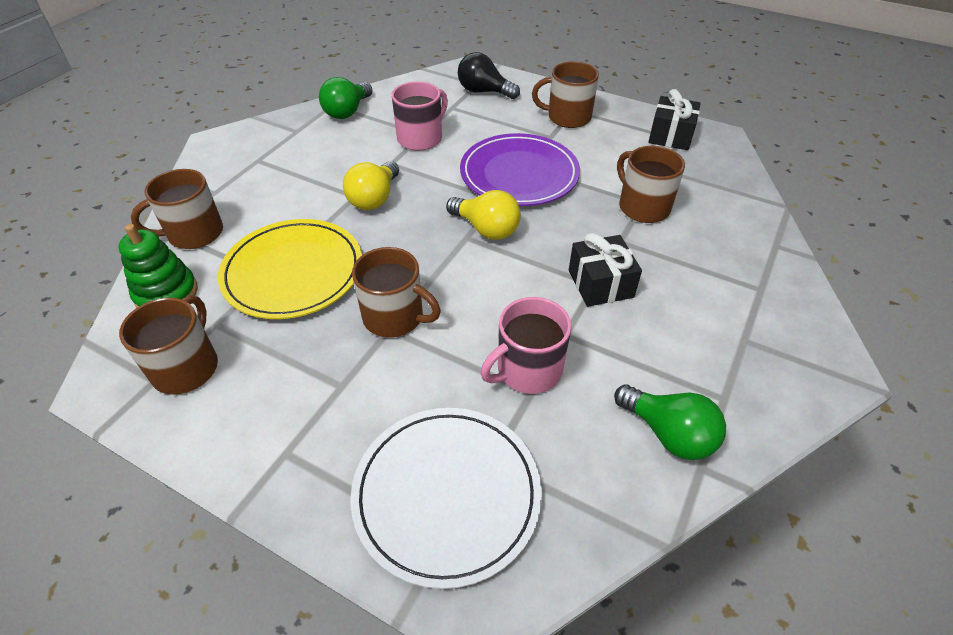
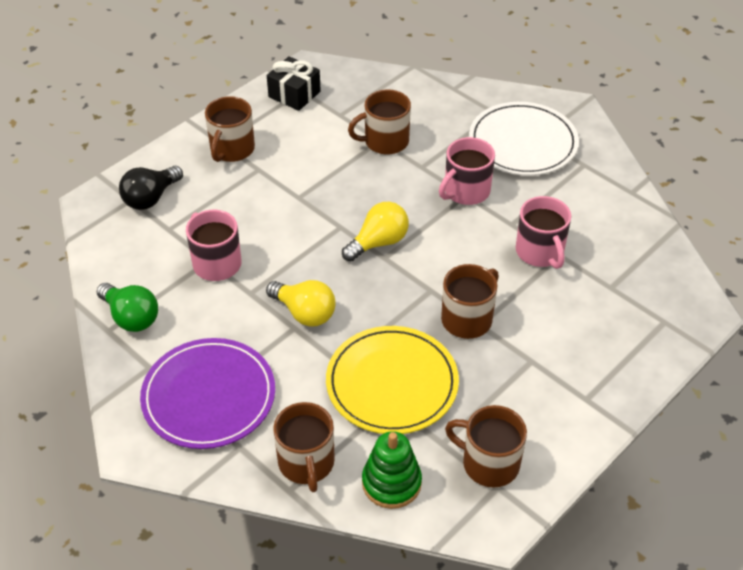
camera: 75 degrees left, 0 degrees up
(447, 495) = (633, 314): white plate -> white plate (522, 143)
(519, 174) = (309, 204): purple plate -> purple plate (209, 396)
(600, 284) = (466, 191): black gift -> pink mug
(668, 434) = (606, 198): green light bulb -> none

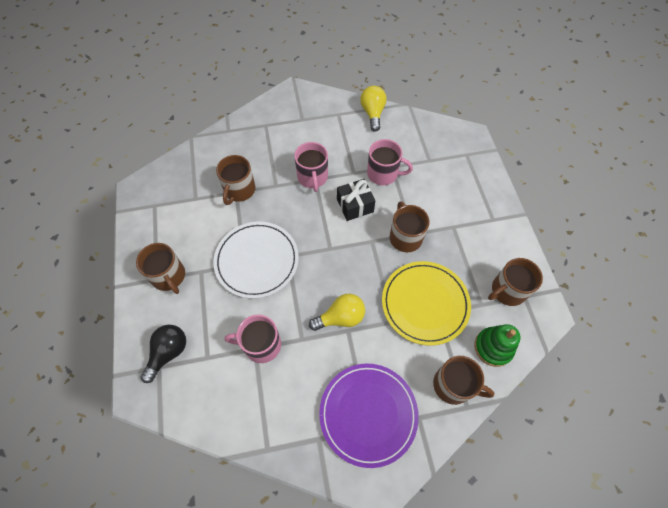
camera: 55 degrees left, 15 degrees up
(131, 317) = (267, 427): green light bulb -> none
(150, 198) = (168, 353): black light bulb -> black light bulb turned 135 degrees counterclockwise
(294, 94) = (153, 211): black gift -> black gift (355, 205)
(378, 242) = (316, 244): yellow light bulb -> yellow light bulb (373, 113)
(522, 143) = (299, 128): white plate -> white plate (257, 261)

